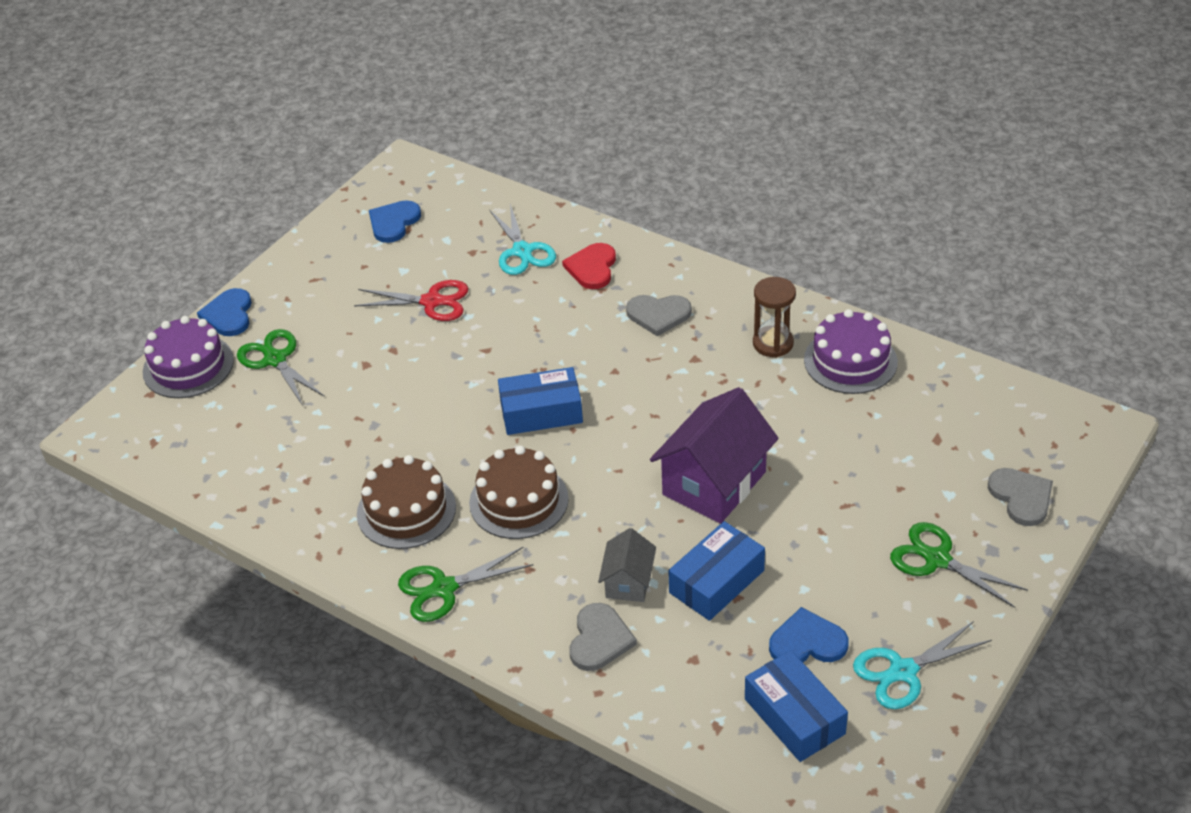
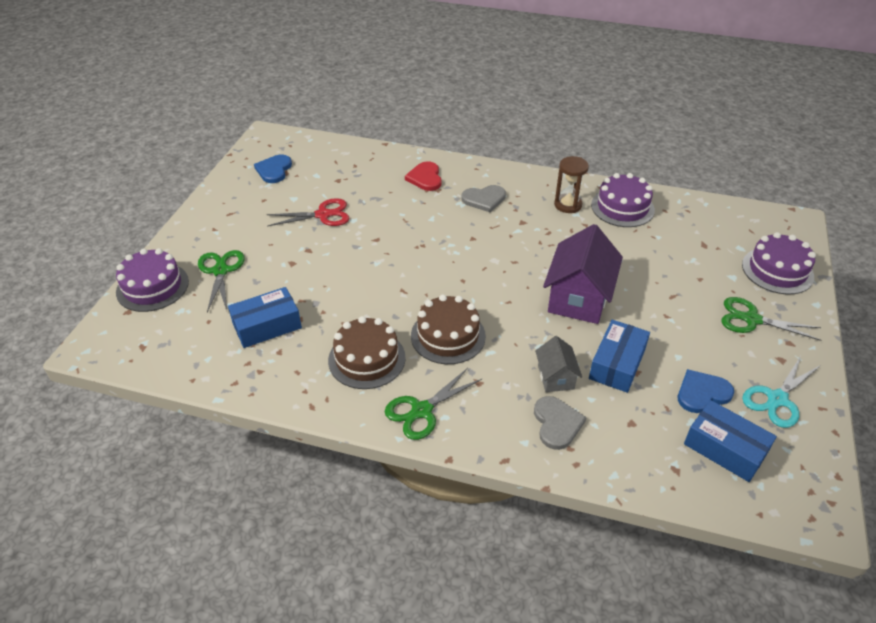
camera: 20 degrees left, 0 degrees up
(228, 315) = (172, 246): blue heart -> none
(275, 359) = (220, 271): green scissors -> green scissors turned 45 degrees clockwise
(522, 251) = (373, 175): turquoise scissors -> none
(541, 412) = (435, 273): blue box -> blue box (267, 325)
(1021, 497) = (777, 270): grey heart -> purple cake

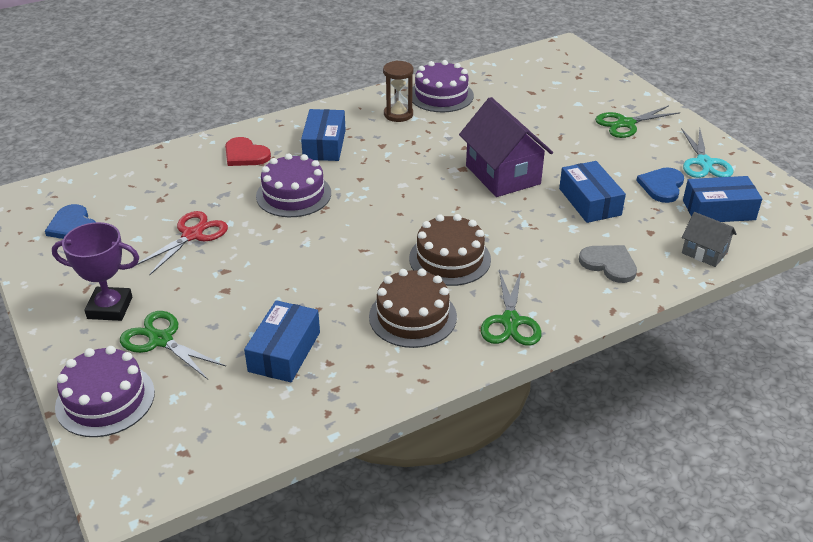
camera: 45 degrees left, 5 degrees down
(224, 233) = (110, 308): none -> purple trophy
(484, 199) = (324, 145): grey heart -> blue box
(555, 377) = (565, 236): grey house -> grey house (704, 252)
(777, 270) = (598, 84): purple cake -> purple cake (293, 194)

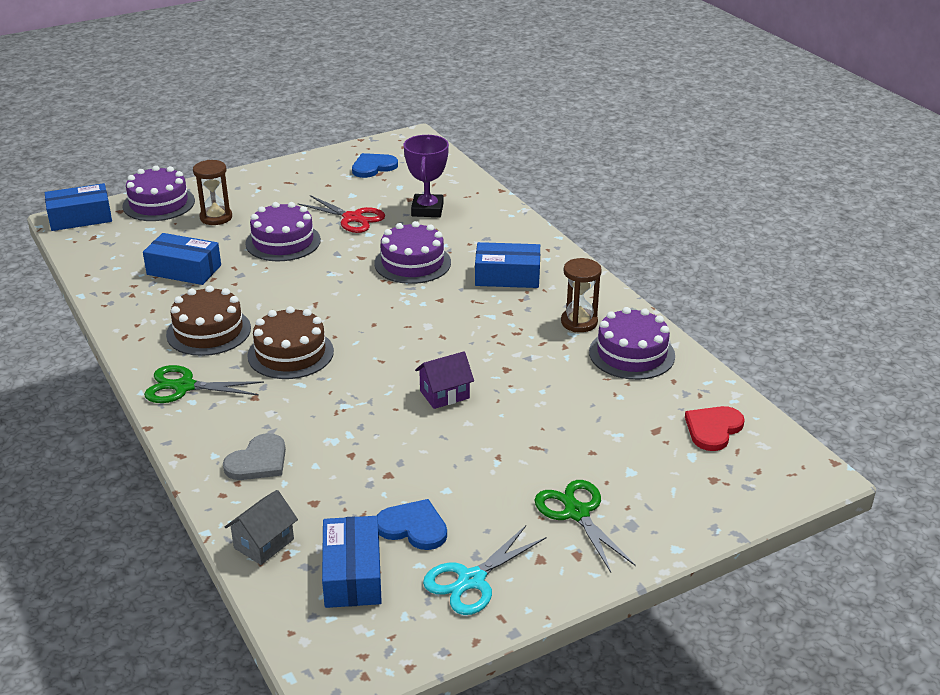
camera: 90 degrees right, 5 degrees down
(110, 308) = (261, 194): purple trophy -> purple trophy (427, 210)
(161, 340) = (216, 217): green scissors -> brown hourglass
(234, 280) = (283, 242): none -> purple cake
(245, 155) = (486, 233): red heart -> red heart (713, 429)
(502, 175) = (444, 394): purple house -> purple house, size x0.53
(589, 202) = (383, 458): blue box -> blue box (80, 218)
(704, 163) = (471, 580): turquoise scissors -> turquoise scissors turned 45 degrees counterclockwise

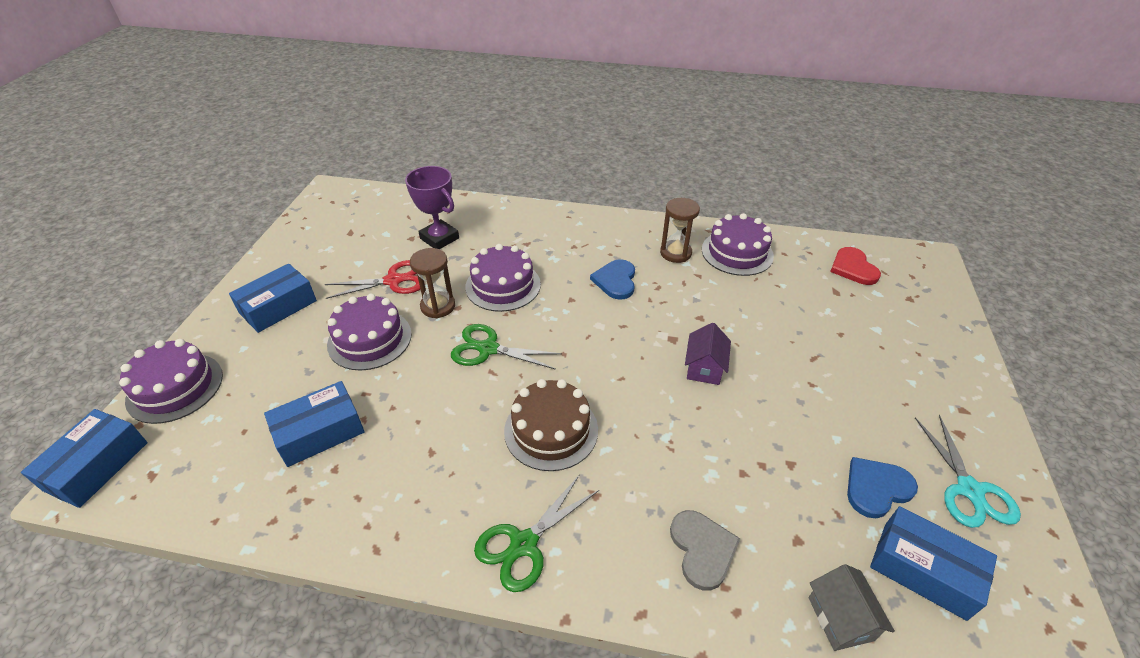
camera: 50 degrees left, 10 degrees up
(208, 331) = (449, 471): brown cake -> none
(216, 217) = (264, 360): brown hourglass -> brown hourglass (438, 306)
(373, 167) = (336, 230): blue heart -> blue heart (616, 281)
(507, 276) = (580, 252): blue box -> blue box (278, 307)
(577, 513) = (911, 382): green scissors -> green scissors (488, 349)

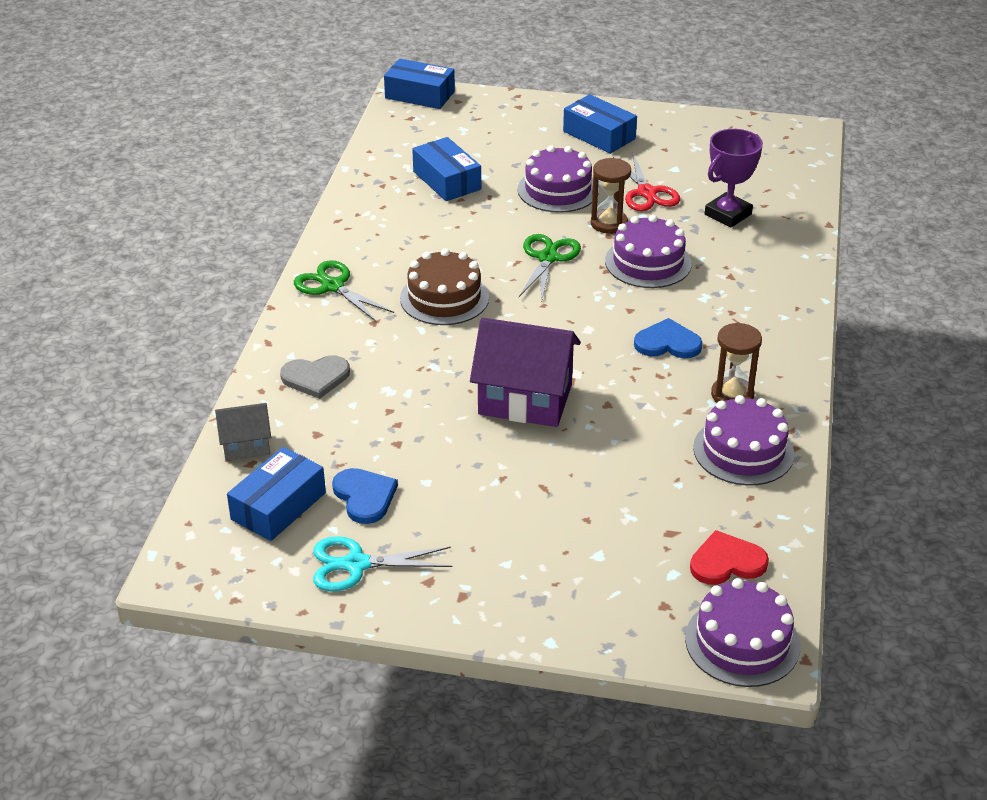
camera: 90 degrees right, 5 degrees down
(175, 387) = (496, 107): purple cake -> purple cake (742, 642)
(704, 368) = (525, 399): purple house -> purple house, size x1.90

